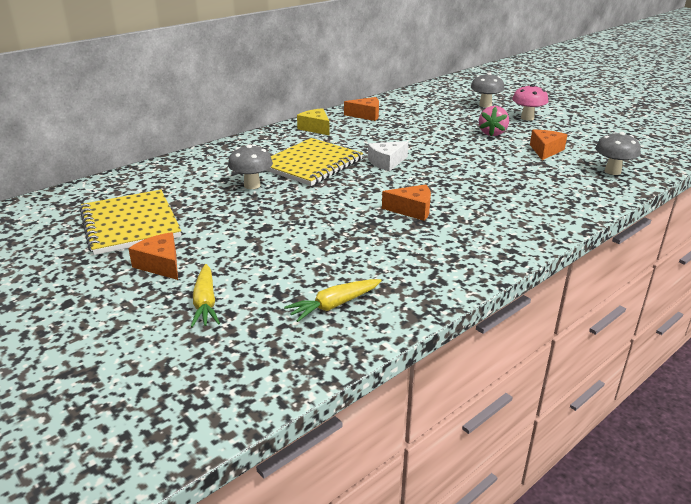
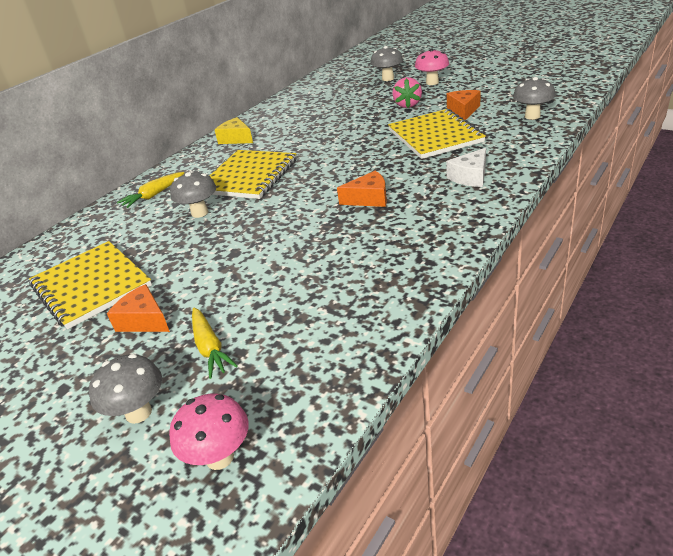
camera: 10 degrees left, 5 degrees up
(120, 340) = (138, 413): none -> grey mushroom
(169, 396) = (219, 457): none -> pink mushroom
(334, 305) = (340, 314): yellow carrot -> yellow carrot (154, 195)
(366, 115) = (279, 114): orange cheese -> none
(386, 162) = (322, 157): white cheese -> white cheese (470, 177)
(504, 168) = (435, 136): none -> yellow notebook

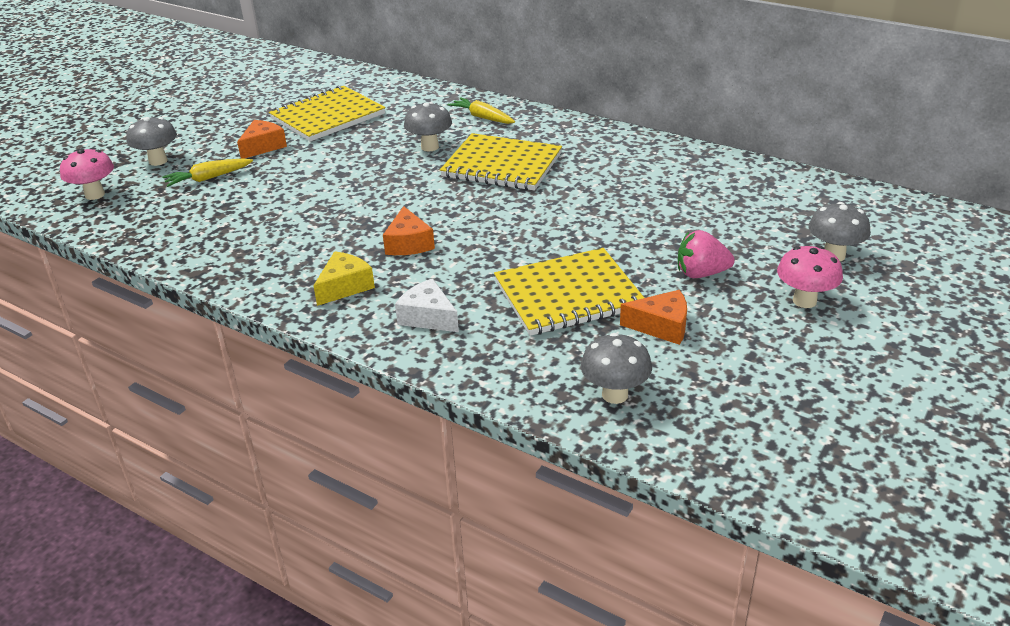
camera: 85 degrees right, 0 degrees up
(236, 139) = (615, 146): yellow cheese -> yellow cheese (345, 286)

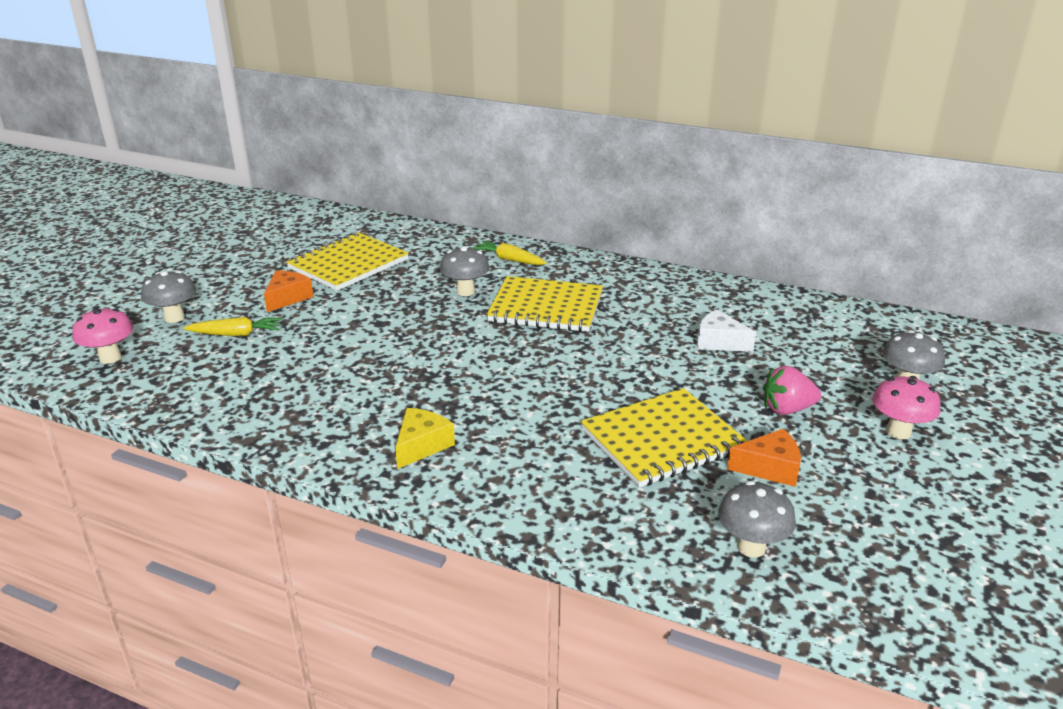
camera: 10 degrees left, 5 degrees down
(208, 178) = (236, 334): yellow carrot -> yellow carrot turned 150 degrees counterclockwise
(408, 243) = (476, 394): orange cheese -> none
(428, 317) = (523, 474): white cheese -> white cheese (719, 342)

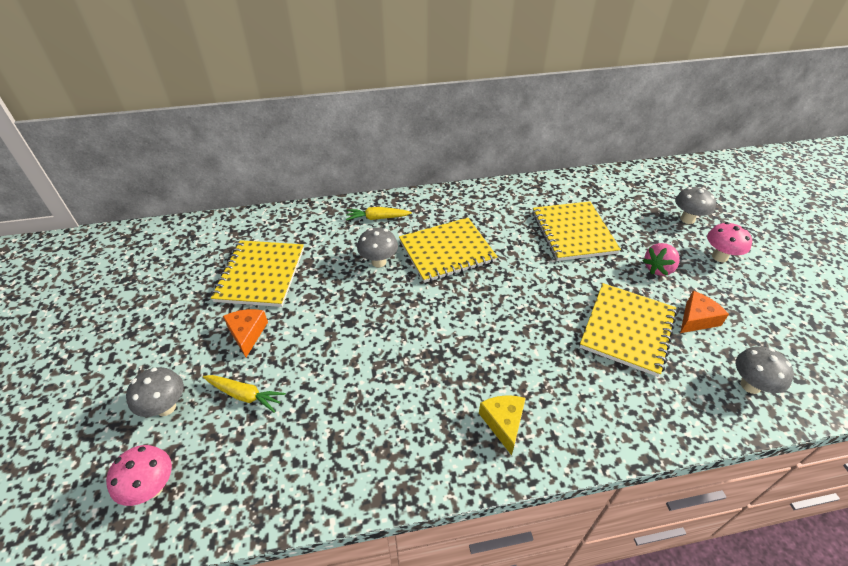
camera: 35 degrees left, 15 degrees up
(236, 334) = (244, 395): yellow carrot -> yellow carrot turned 60 degrees clockwise
(719, 342) = (573, 232): white cheese -> yellow notebook

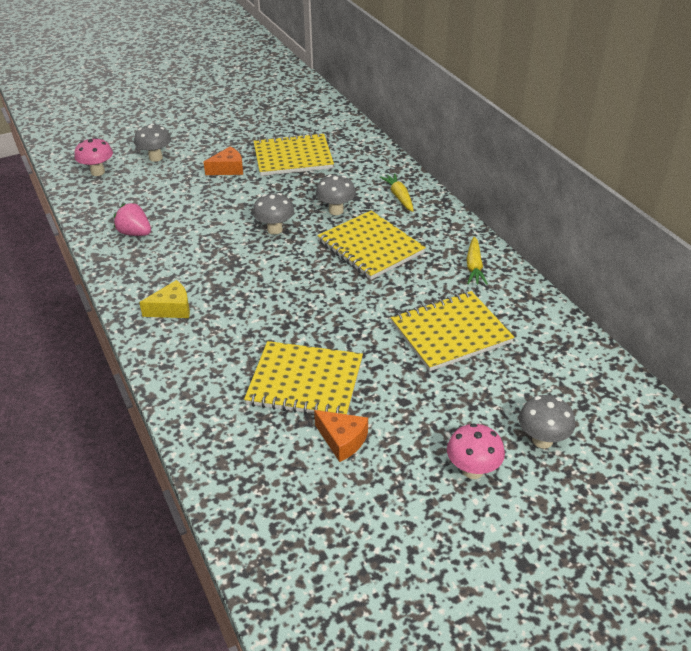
camera: 75 degrees right, 5 degrees down
(244, 395) = (172, 184): yellow carrot -> yellow carrot (474, 267)
(658, 269) = (418, 408): pink strawberry -> pink strawberry (135, 233)
(750, 385) = (254, 480): grey mushroom -> grey mushroom (275, 230)

